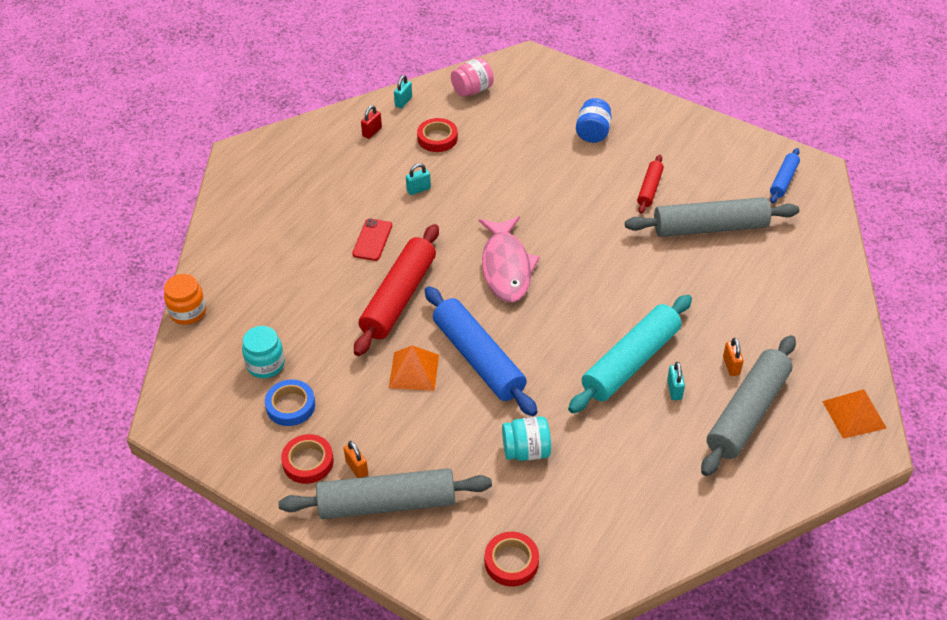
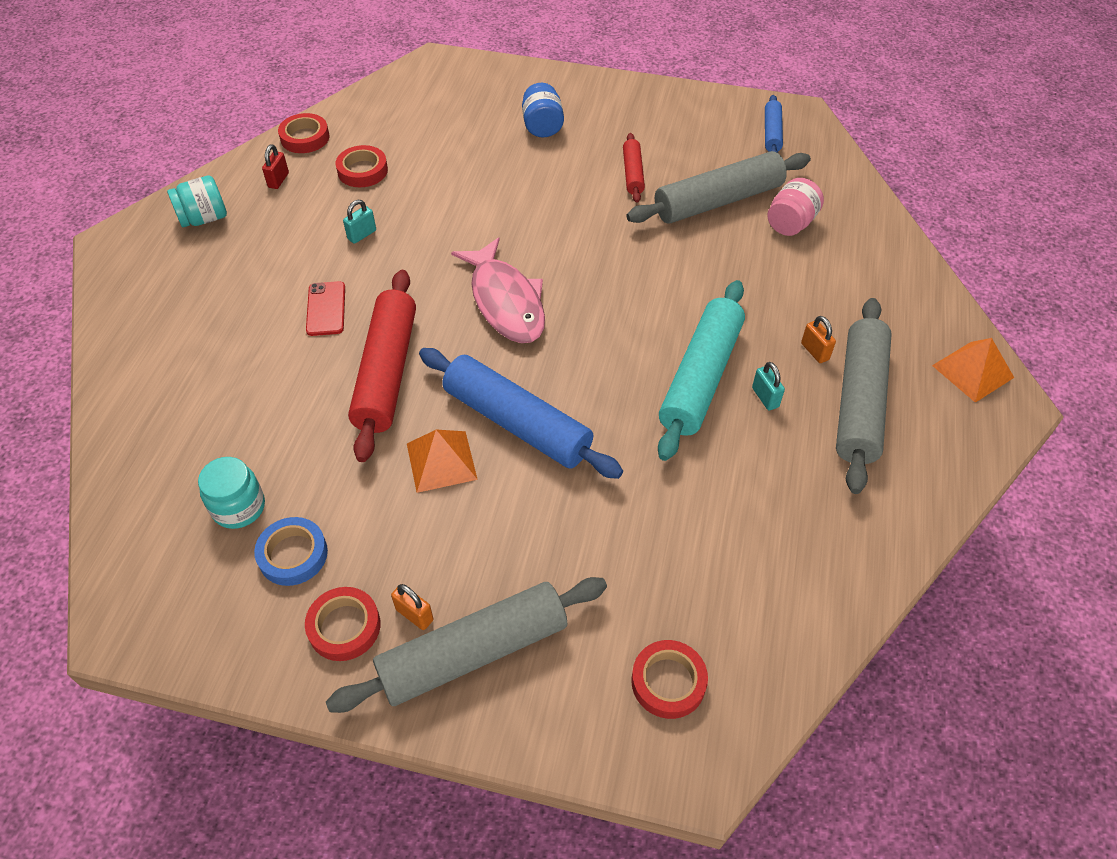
camera: 20 degrees left, 5 degrees up
(188, 312) = (105, 464): orange jar -> none
(403, 102) = (305, 138): turquoise padlock -> red tape
(472, 90) = (383, 108): pink jar -> pink jar (790, 223)
(526, 451) = (624, 525): turquoise jar -> turquoise jar (204, 218)

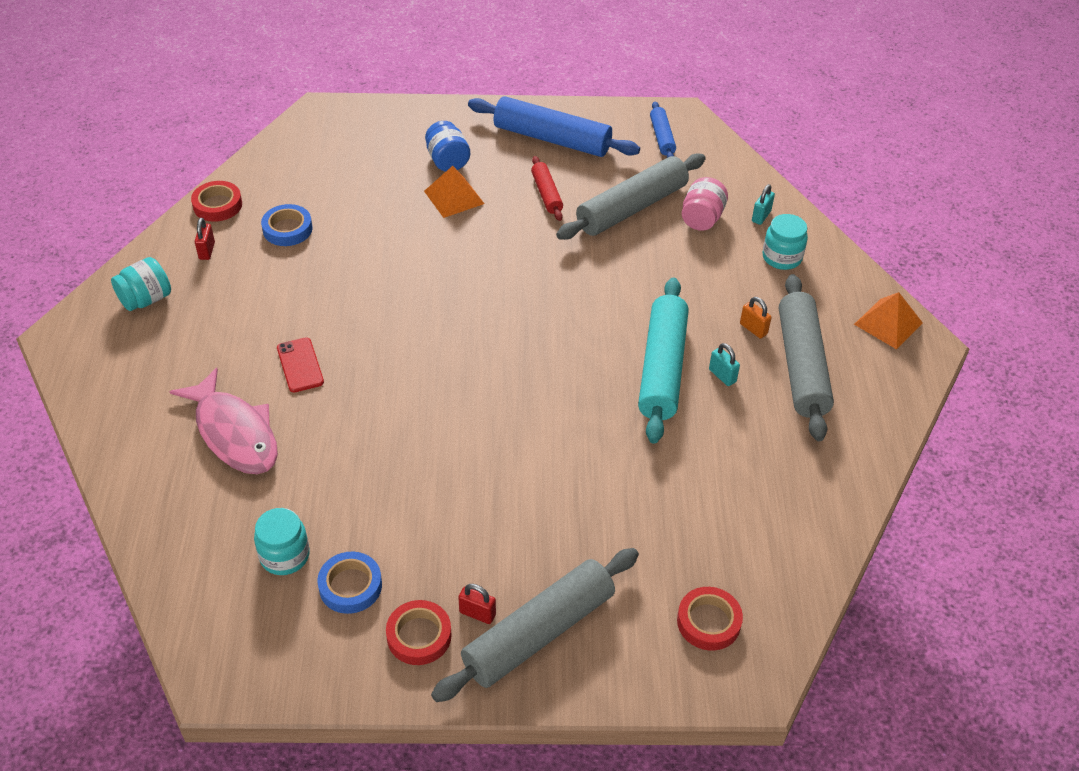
camera: 15 degrees left, 5 degrees down
(362, 171) = (287, 229): red tape -> blue tape
(362, 235) = (309, 290): turquoise padlock -> turquoise padlock (761, 216)
(386, 372) = (378, 413): red rolling pin -> none
(414, 615) = (477, 613): orange padlock -> red padlock
(441, 461) = (456, 481): orange pyramid -> orange pyramid (454, 197)
(505, 301) = (467, 330): pink fish -> pink fish (234, 433)
(517, 422) = (513, 436): blue rolling pin -> blue rolling pin (552, 139)
(868, 278) = (782, 257): none -> turquoise jar

